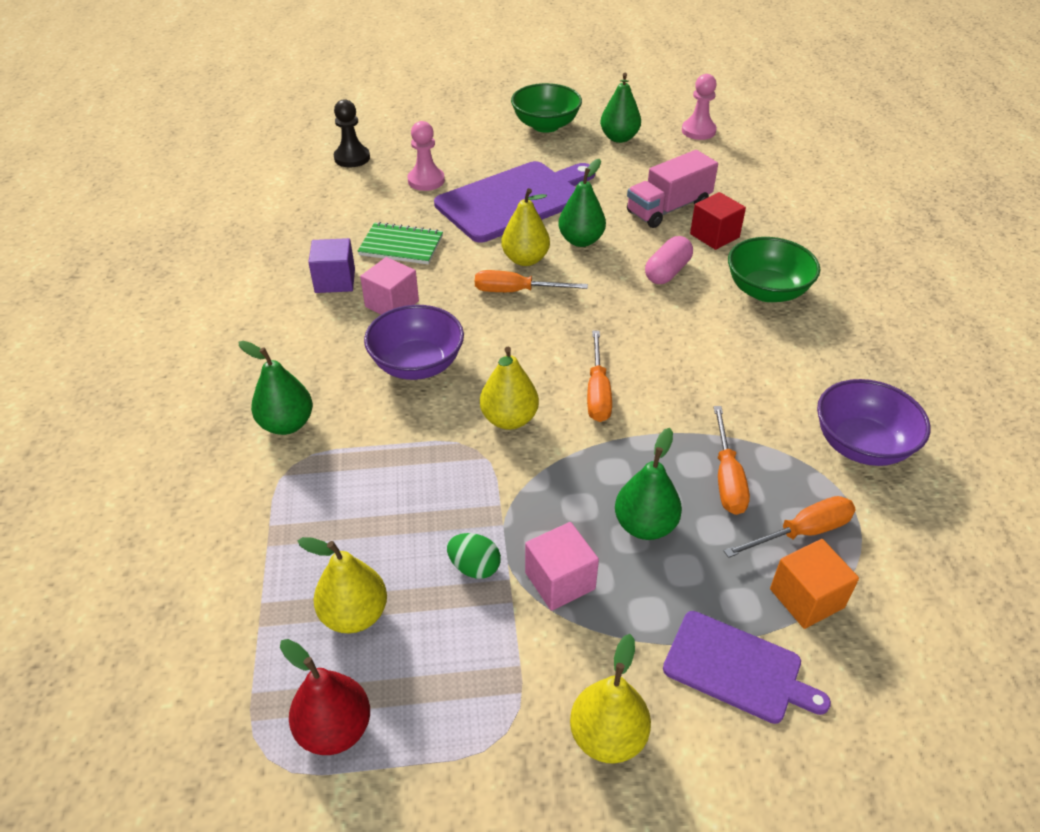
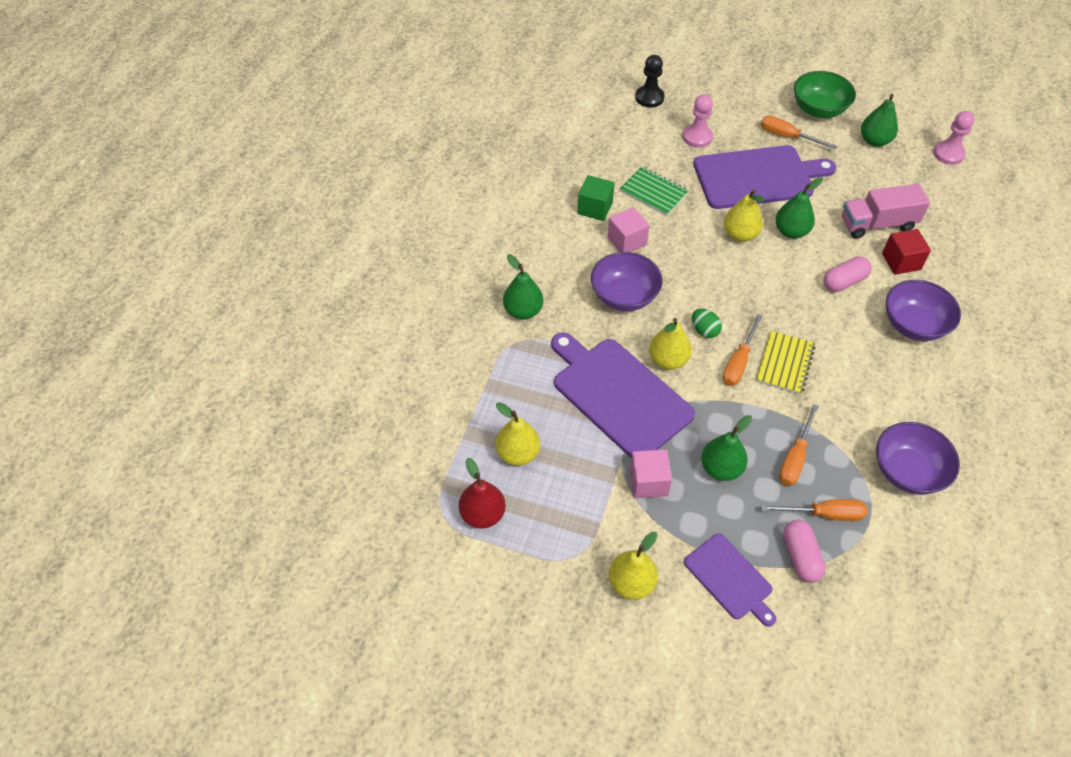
camera: 25 degrees right, 10 degrees up
(335, 281) = (595, 208): purple cube -> green cube
(465, 483) = (619, 395): none -> purple cutting board
(474, 567) = (600, 452): green egg -> green egg (704, 330)
(516, 291) = (720, 260): orange screwdriver -> orange screwdriver (787, 136)
(652, 376) = (785, 364): none -> yellow notebook
(766, 291) = (913, 325): green bowl -> purple bowl
(806, 598) = (800, 556): orange cube -> pink capsule

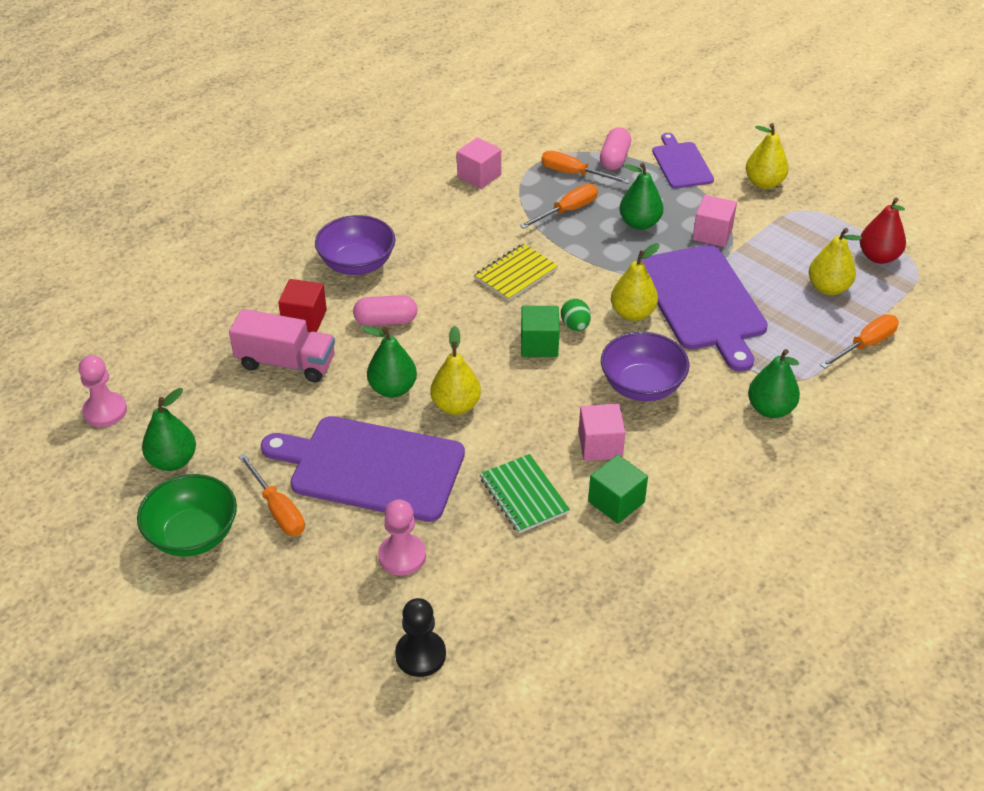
camera: 155 degrees left, 10 degrees down
(719, 303) = (539, 344): none -> green cube
(738, 362) = (561, 289): orange screwdriver -> orange screwdriver (866, 345)
(907, 471) = (479, 176): purple bowl -> pink cube

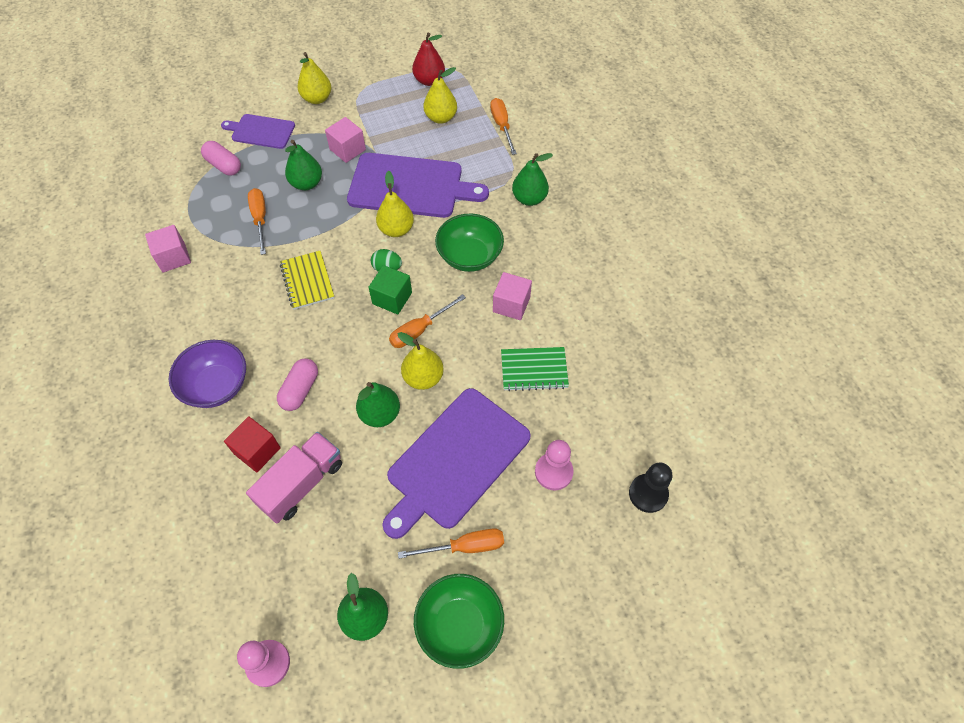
camera: 65 degrees left, 15 degrees up
(573, 174) = (221, 197): orange screwdriver -> orange screwdriver (419, 330)
(616, 502) = (566, 318): green cube -> none
(642, 386) = (469, 256): purple bowl -> green bowl

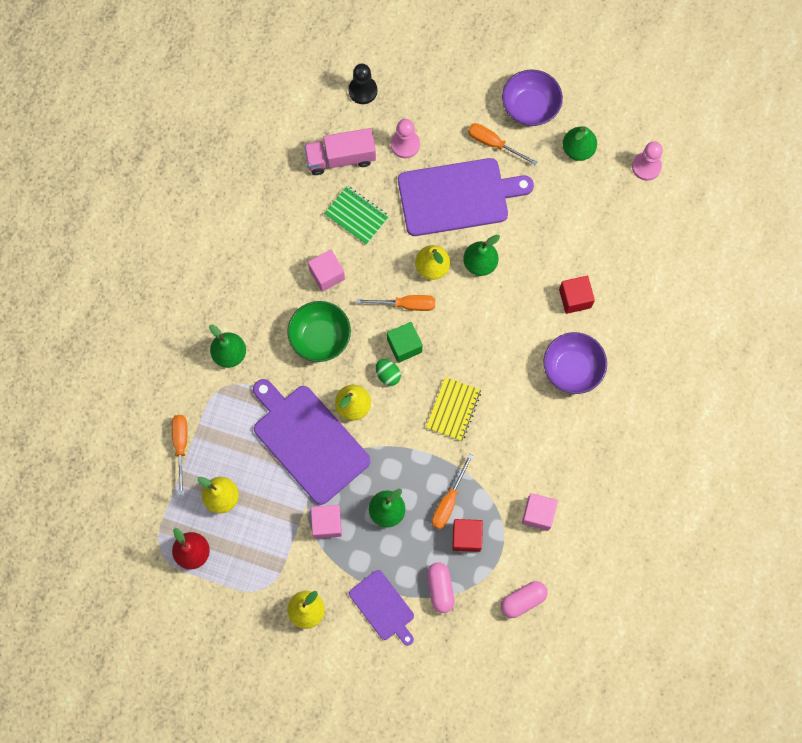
camera: 140 degrees left, 15 degrees up
(226, 206) = (466, 537): none -> red cube
(300, 390) = (519, 321): pink capsule -> pink capsule (523, 600)
(301, 484) = (561, 254): pink truck -> pink truck (341, 158)
(459, 625) = (530, 107): green bowl -> purple bowl
(502, 126) = (181, 446): orange screwdriver -> orange screwdriver turned 150 degrees clockwise

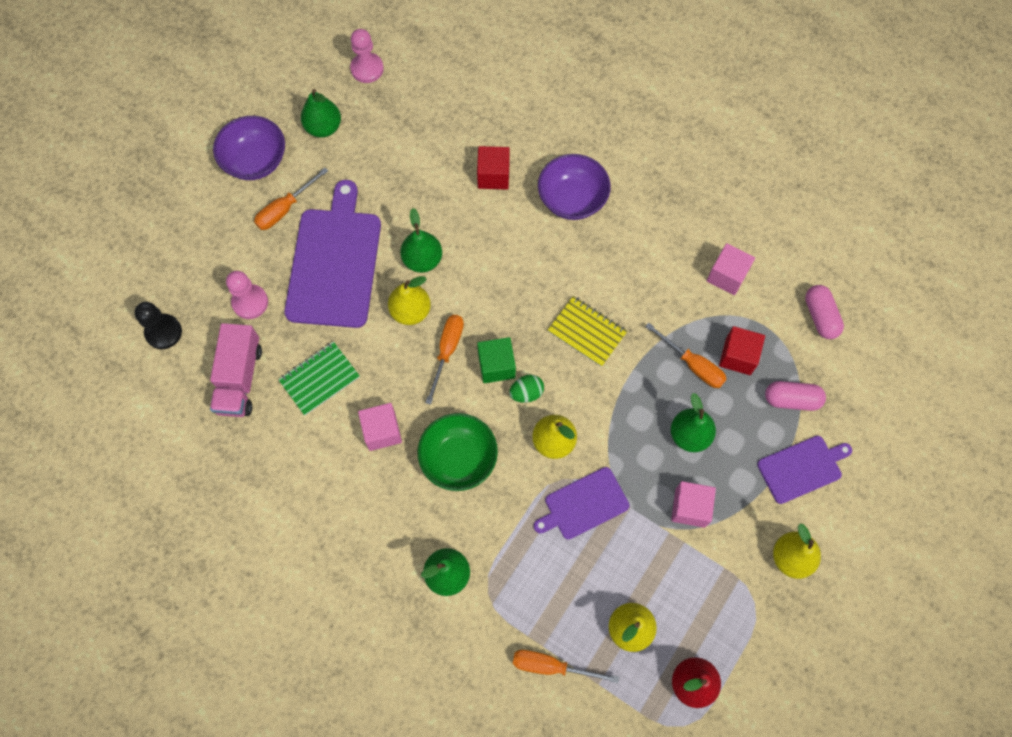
camera: 75 degrees left, 5 degrees down
(308, 441) = (583, 504): purple cutting board -> purple cutting board, size x0.55

